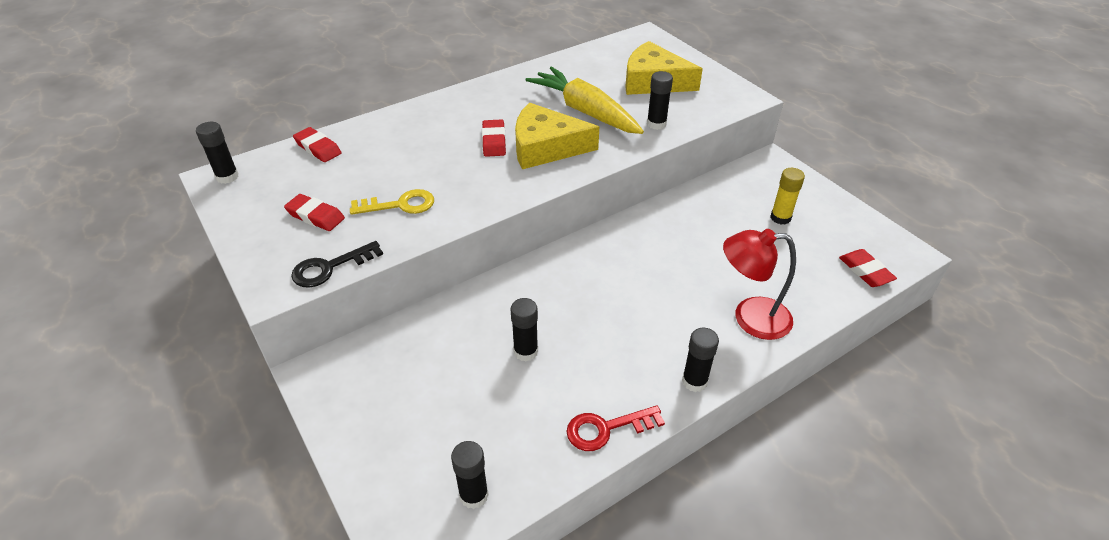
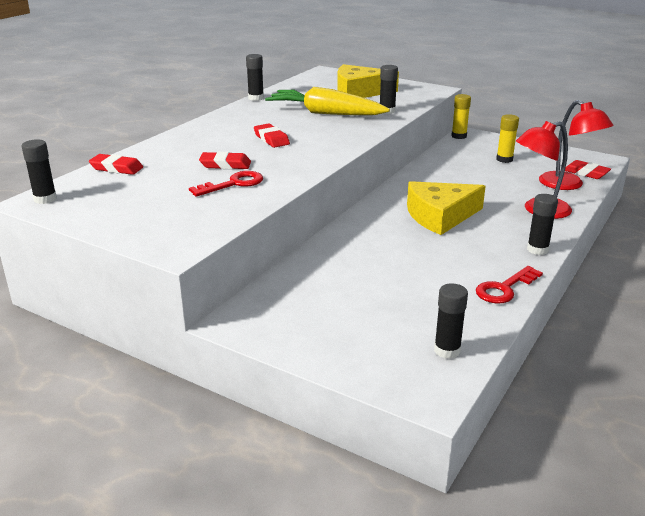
camera: 25 degrees left, 15 degrees down
(315, 216) = (163, 204): red eraser -> red eraser (225, 165)
(330, 267) = (214, 228): black key -> none
(400, 205) = (233, 184): yellow key -> red key
(525, 351) = (399, 265): black glue stick -> black glue stick (256, 98)
(546, 147) = (317, 135): yellow cheese -> yellow cheese (440, 216)
(757, 162) = (459, 136): none -> yellow glue stick
(823, 285) = (568, 185): none -> red lamp

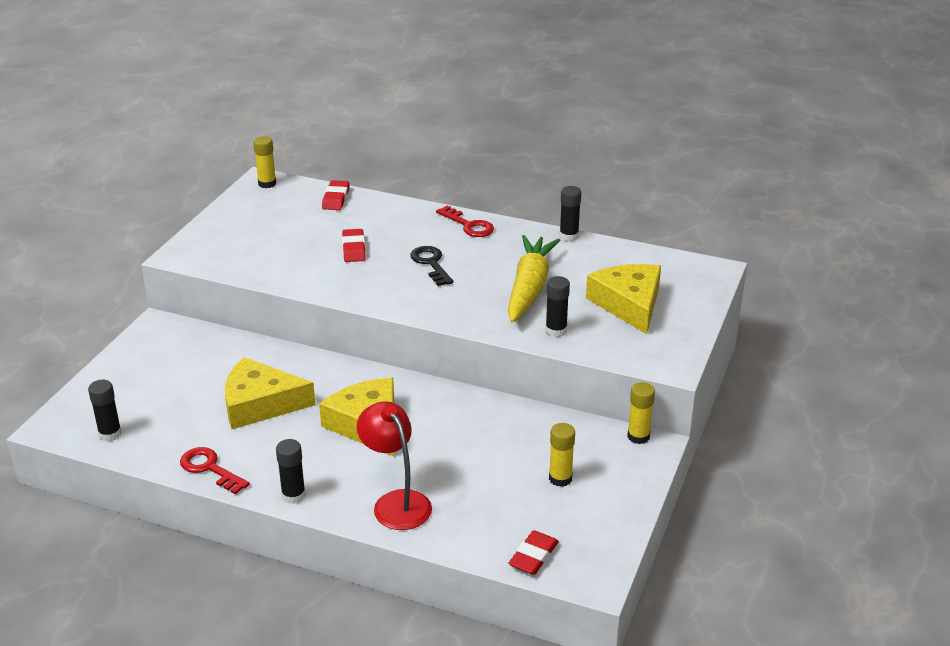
camera: 80 degrees right, 5 degrees up
(45, 199) = (267, 184): black glue stick -> yellow glue stick
(233, 184) = (307, 260): red key -> red key (468, 225)
(271, 139) = (431, 264): red eraser -> black key
(403, 261) = (260, 404): none -> yellow cheese
(568, 185) = (484, 534): red lamp -> none

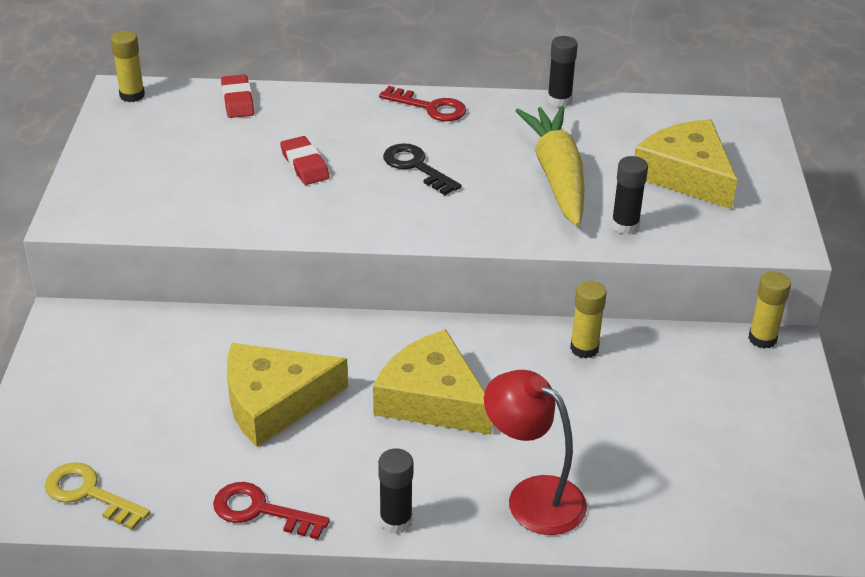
camera: 20 degrees left, 5 degrees up
(110, 434) = (89, 494): black glue stick -> yellow key
(533, 556) = (742, 526): red eraser -> none
(560, 478) = (708, 415): yellow glue stick -> yellow glue stick (584, 348)

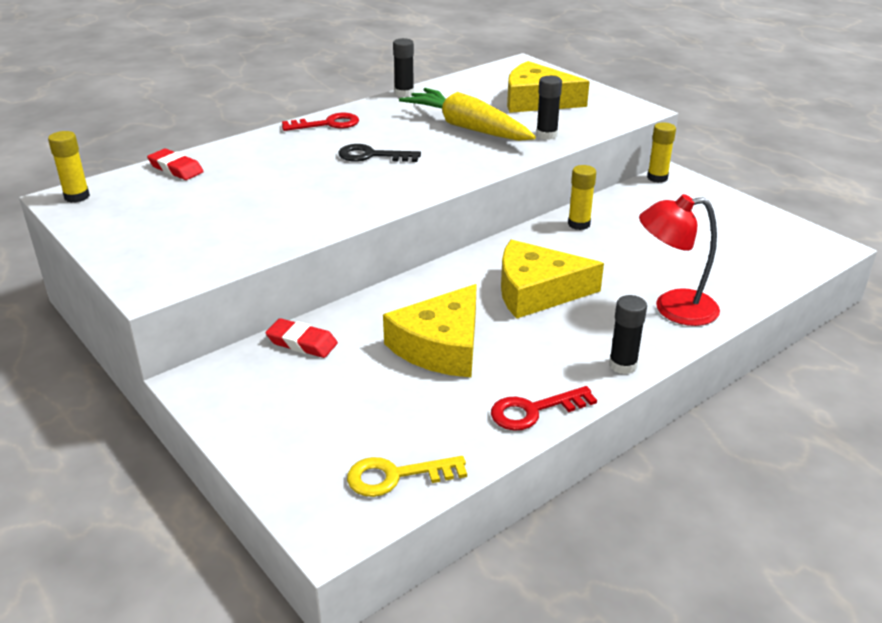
camera: 40 degrees left, 5 degrees down
(304, 165) = (291, 184): red eraser -> red eraser (302, 343)

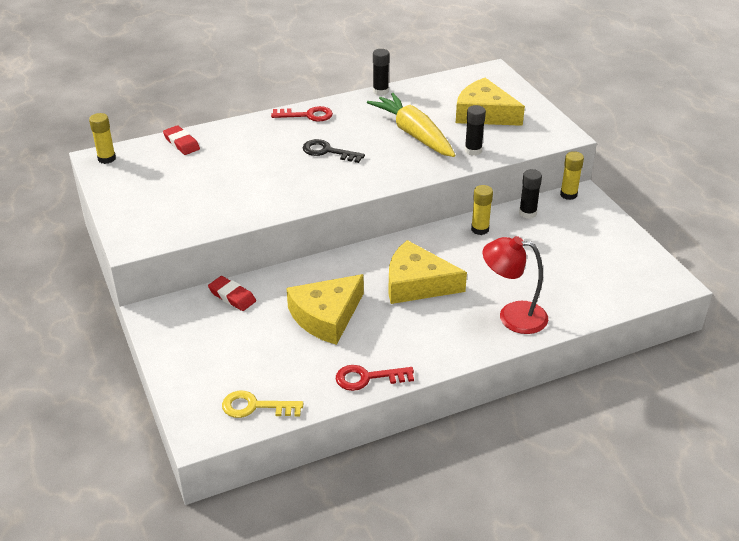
camera: 15 degrees right, 5 degrees up
(622, 365) = (449, 355): black glue stick -> black glue stick (527, 213)

